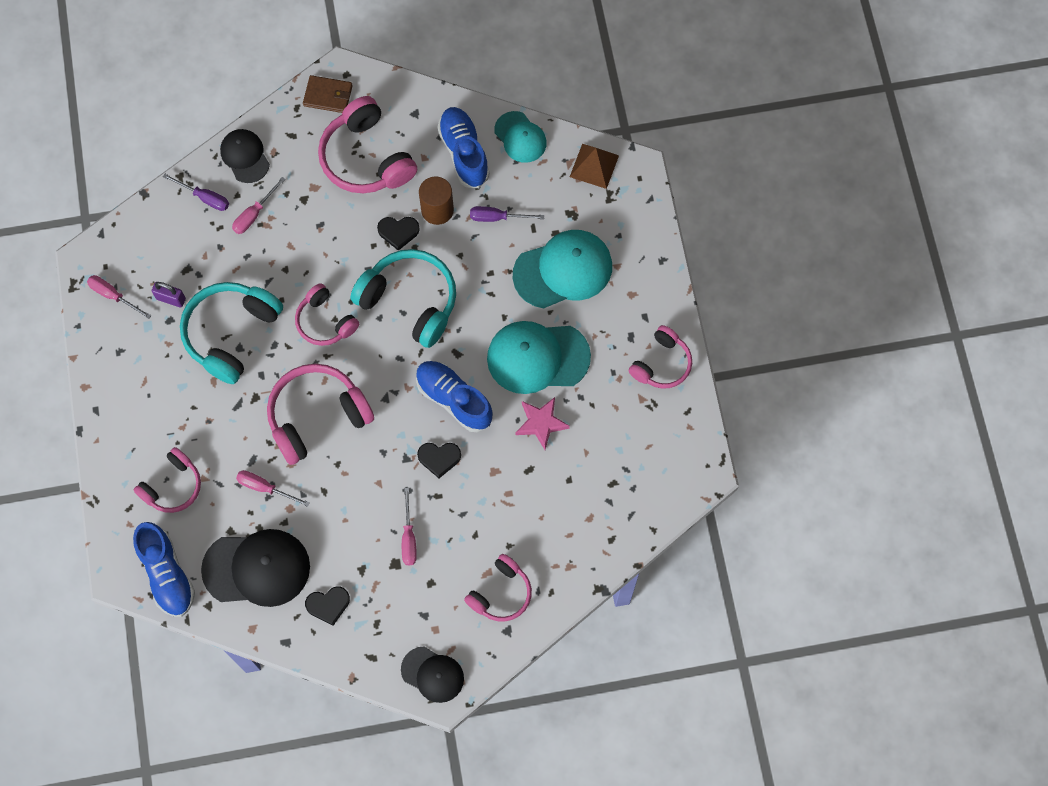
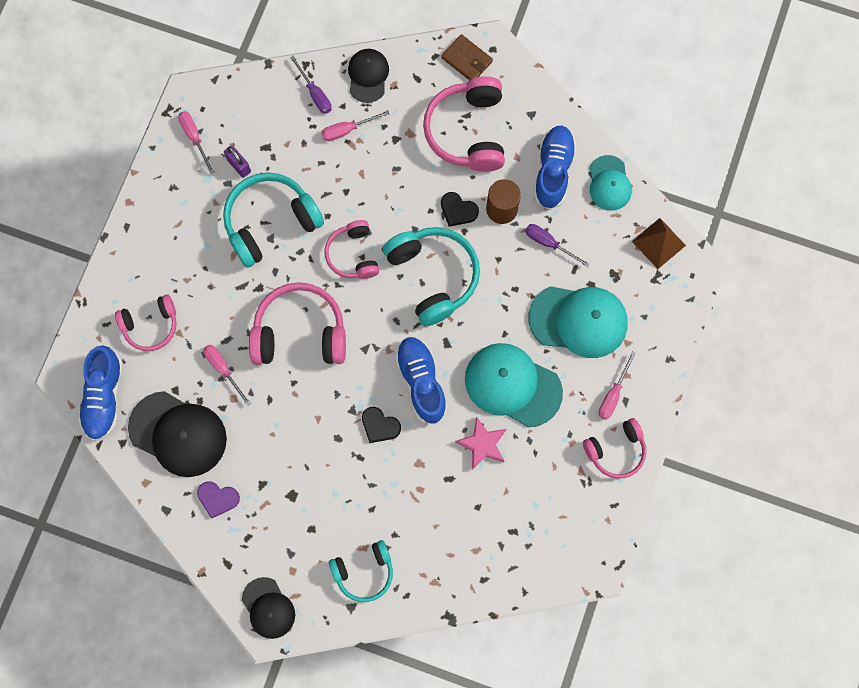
camera: 30 degrees right, 5 degrees up
(328, 605) = (218, 498): black heart -> purple heart
(408, 537) = (315, 479): pink screwdriver -> pink screwdriver (613, 394)
(501, 593) = (364, 572): pink headphones -> turquoise headphones

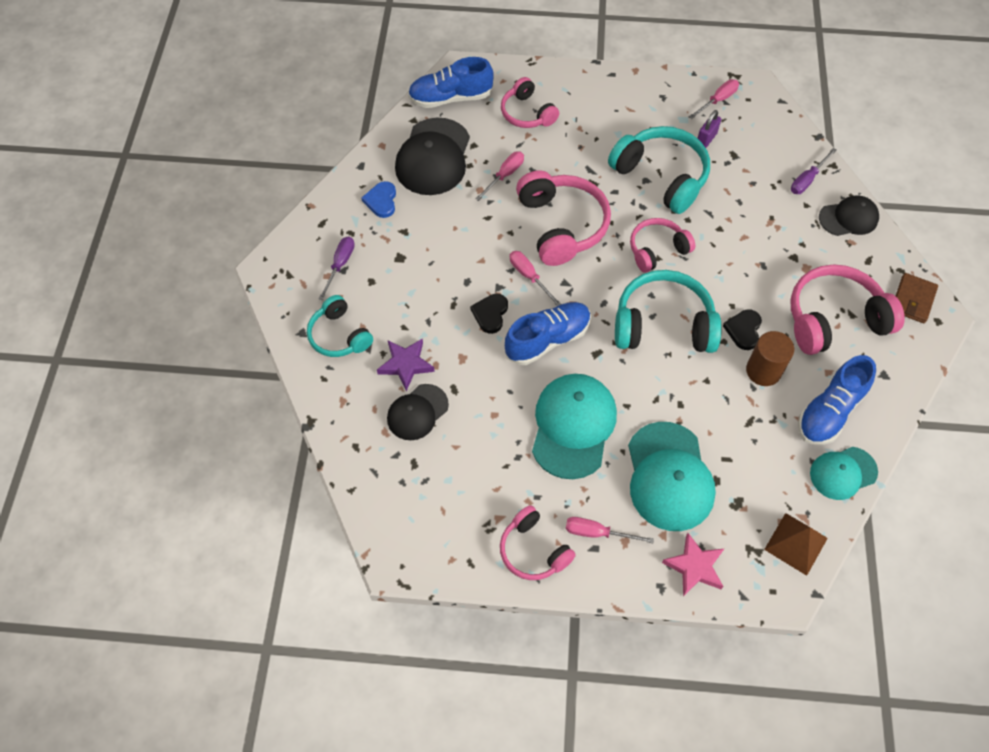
camera: 75 degrees right, 15 degrees down
(218, 498) = (381, 201): purple heart -> blue heart
(268, 608) = (287, 265): black cap -> black cap (417, 412)
(347, 130) = (783, 214): pink screwdriver -> pink screwdriver (529, 276)
(412, 516) = (405, 364): none -> purple star
(433, 276) = (663, 324): turquoise headphones -> turquoise headphones turned 135 degrees counterclockwise
(482, 444) = (500, 412): pink star -> pink star (695, 567)
(549, 243) = (745, 426): purple screwdriver -> purple screwdriver (340, 265)
(553, 171) = (829, 411): blue shoe -> blue shoe turned 135 degrees clockwise

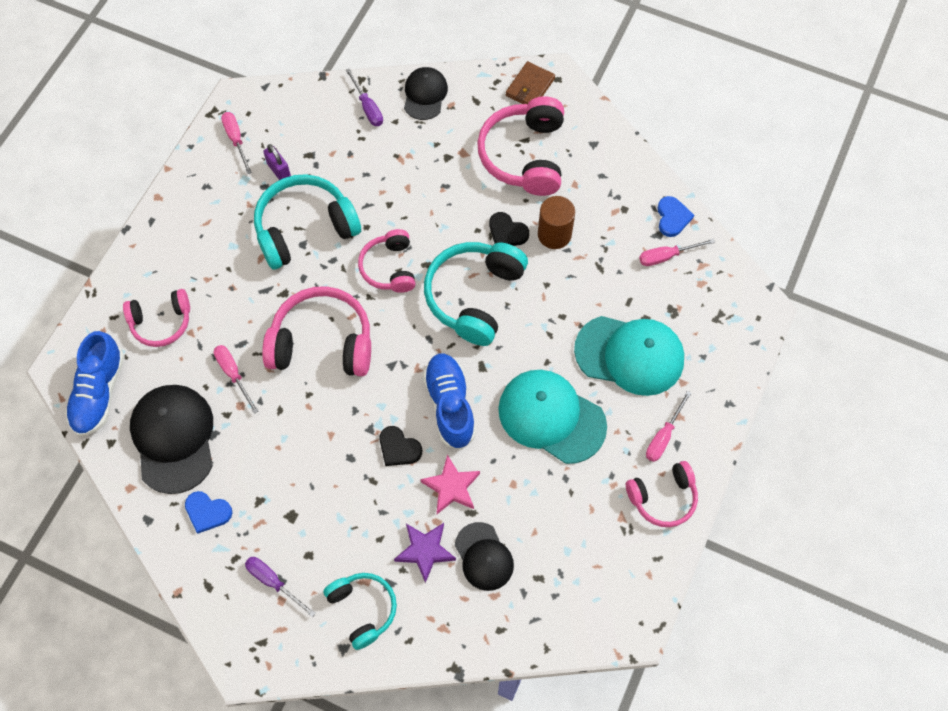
camera: 70 degrees left, 5 degrees up
(339, 335) = (363, 609): turquoise headphones -> turquoise headphones turned 105 degrees counterclockwise
(433, 157) = (174, 438): black cap -> black cap turned 135 degrees counterclockwise
(529, 276) = (370, 395): pink screwdriver -> pink screwdriver (666, 256)
(695, 567) = (719, 369): pink star -> pink star (451, 487)
(795, 543) = (723, 282): brown pyramid -> none
(829, 411) = (612, 201): blue shoe -> none
(843, 473) = (672, 218): turquoise cap -> blue heart
(913, 300) = (530, 87): brown wallet -> brown wallet turned 75 degrees clockwise

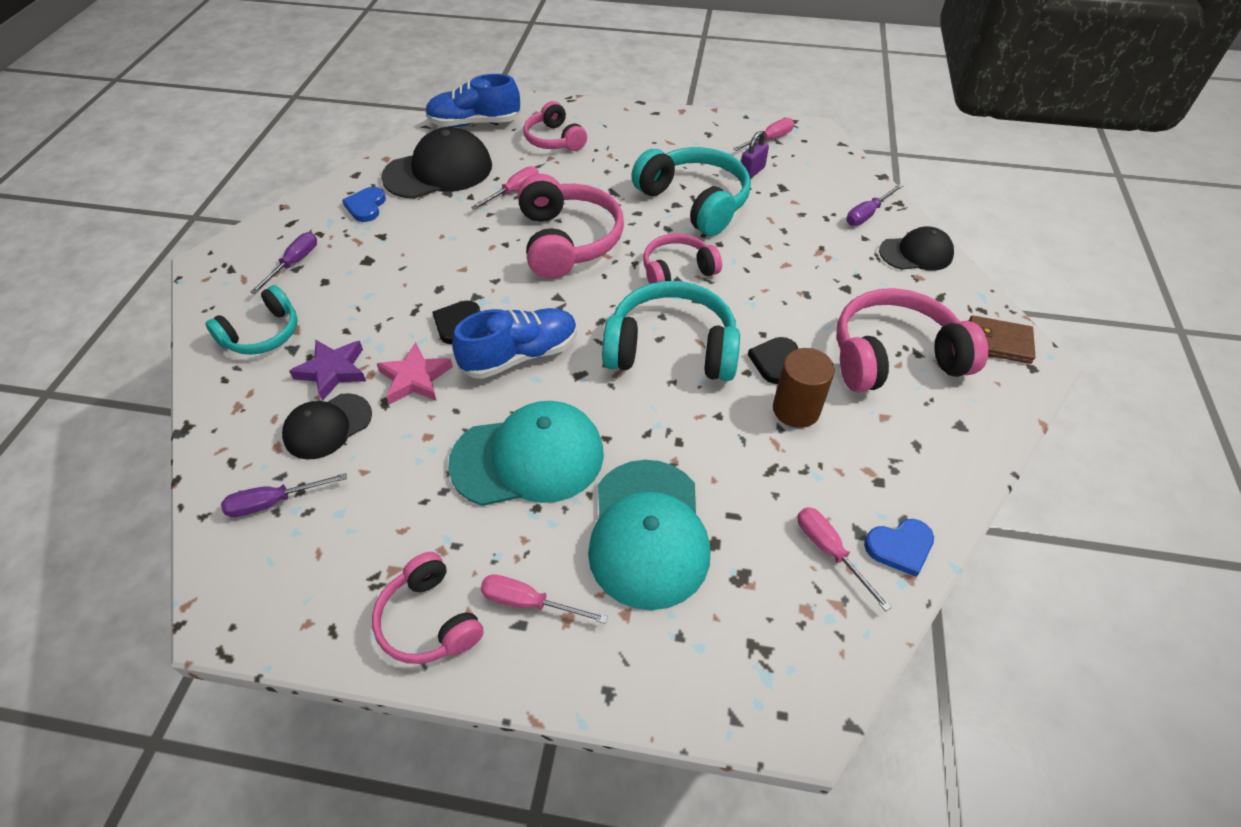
camera: 75 degrees right, 15 degrees down
(546, 597) = (274, 502): none -> purple screwdriver
(551, 417) = (528, 458): turquoise cap -> turquoise cap turned 60 degrees clockwise

